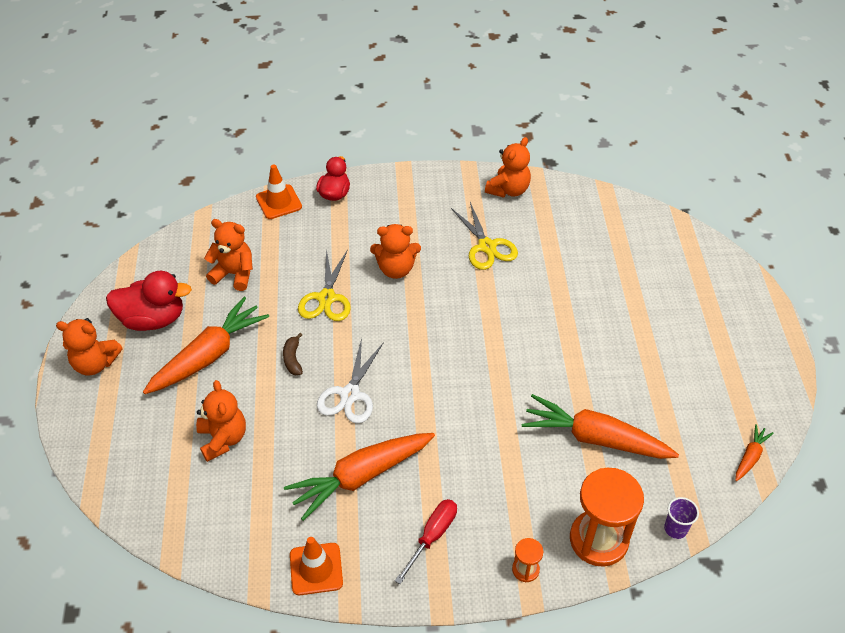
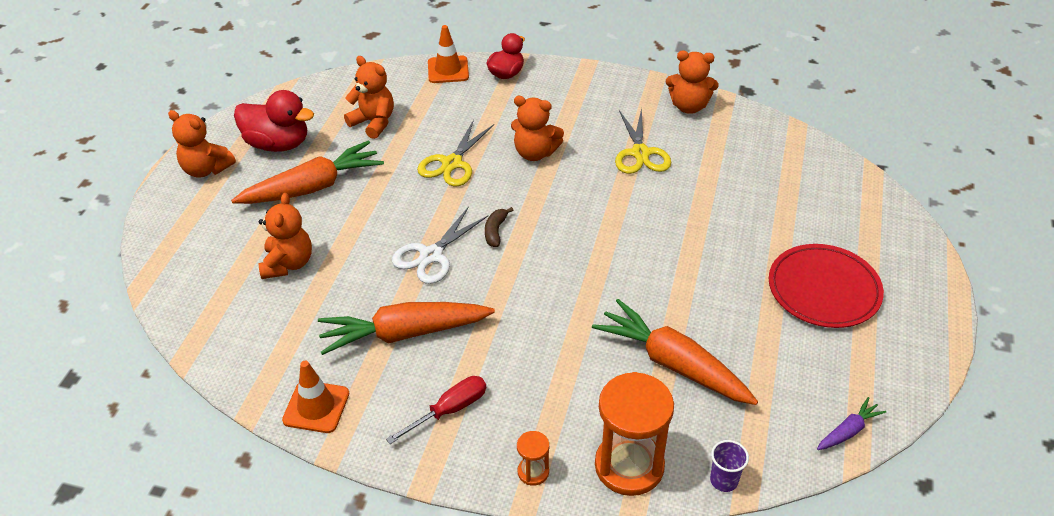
camera: 20 degrees right, 5 degrees down
(293, 359) = (391, 209): brown banana -> brown banana (495, 231)
(508, 190) = (689, 106): orange teddy bear -> orange teddy bear turned 45 degrees clockwise
(685, 337) = (824, 289): none -> red plate
(750, 457) = (848, 431): orange carrot -> purple carrot

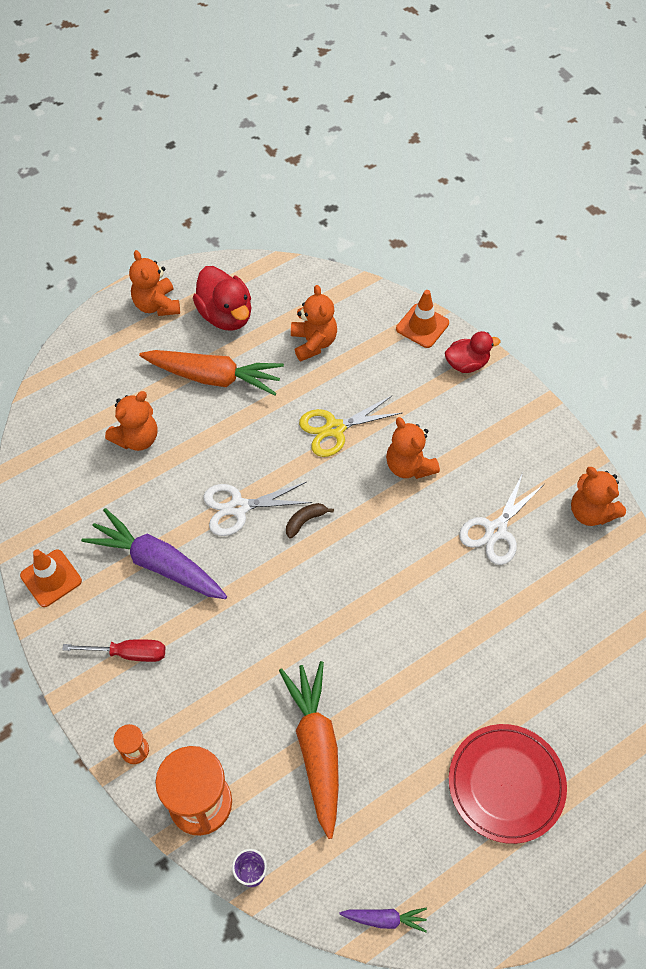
camera: 40 degrees right, 15 degrees up
(404, 333) = (158, 563): orange carrot -> purple carrot
(640, 153) = (496, 530): yellow scissors -> white scissors

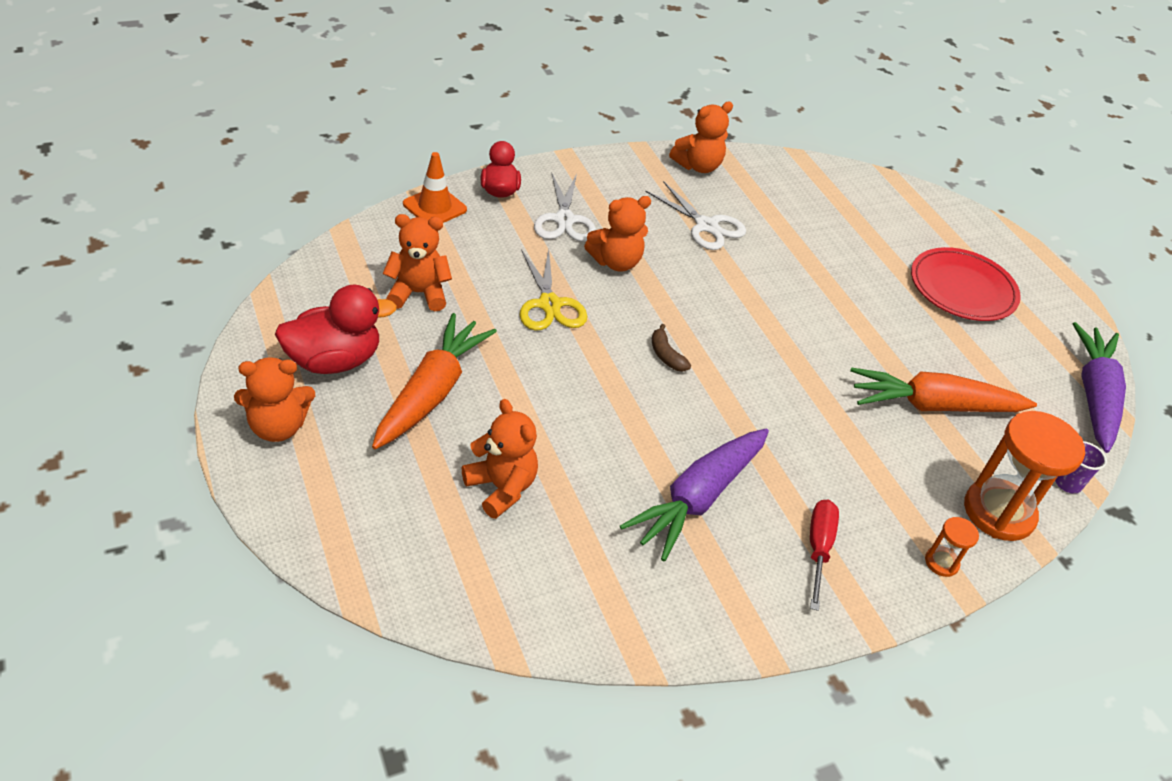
camera: 85 degrees left, 15 degrees down
(51, 578) = (701, 619): orange traffic cone -> none
(239, 507) = (635, 407): white scissors -> white scissors (564, 220)
(385, 919) = (1094, 396): purple carrot -> purple carrot, size x2.15

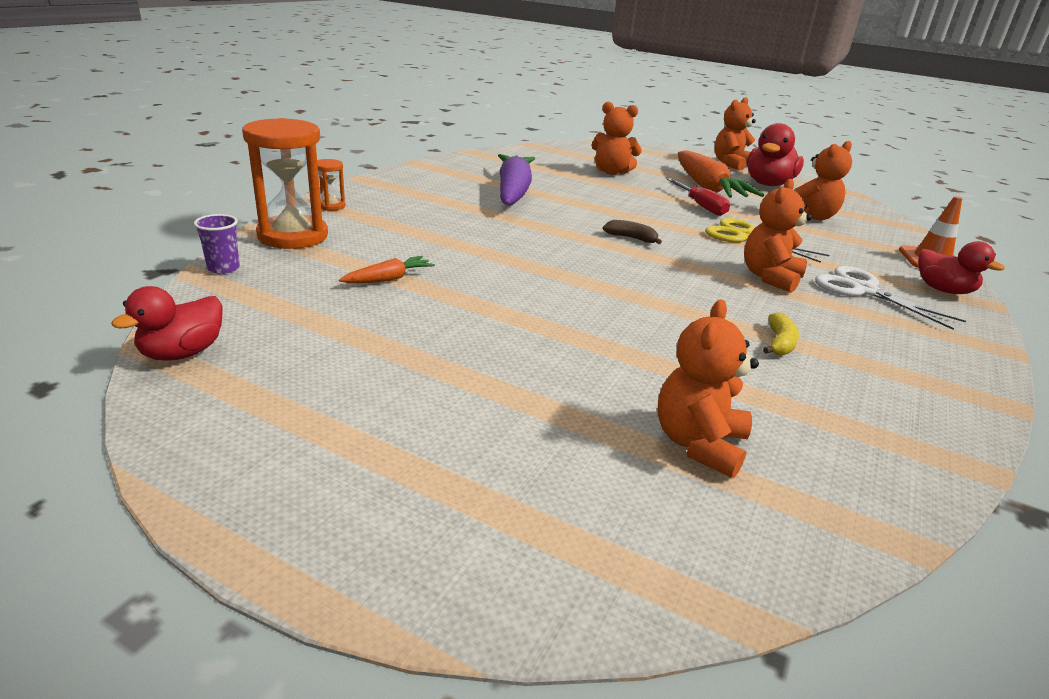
camera: 145 degrees right, 15 degrees down
(698, 166) = (927, 416): orange teddy bear -> orange teddy bear (698, 444)
(706, 226) = (779, 343): white scissors -> yellow banana
(818, 548) = (420, 193): red screwdriver -> red screwdriver (701, 206)
(933, 405) = (389, 279): orange carrot -> orange carrot, size x0.46
(962, 288) = (428, 416): red plate -> none
(1094, 396) = (183, 353): purple carrot -> red duck

